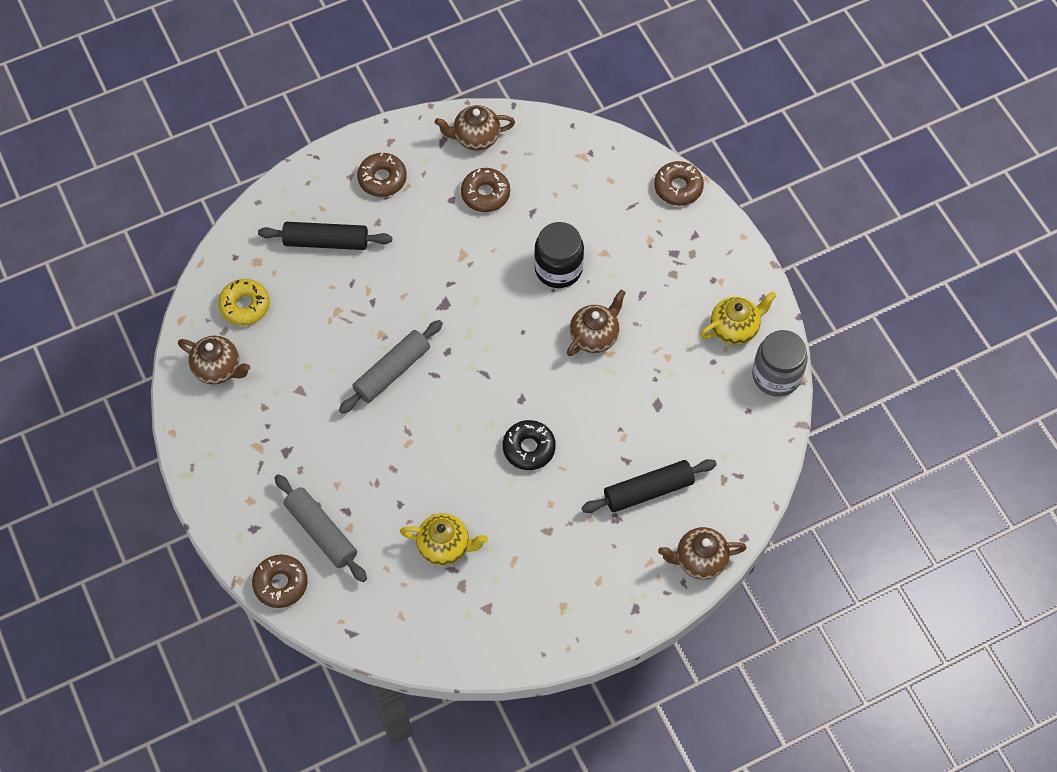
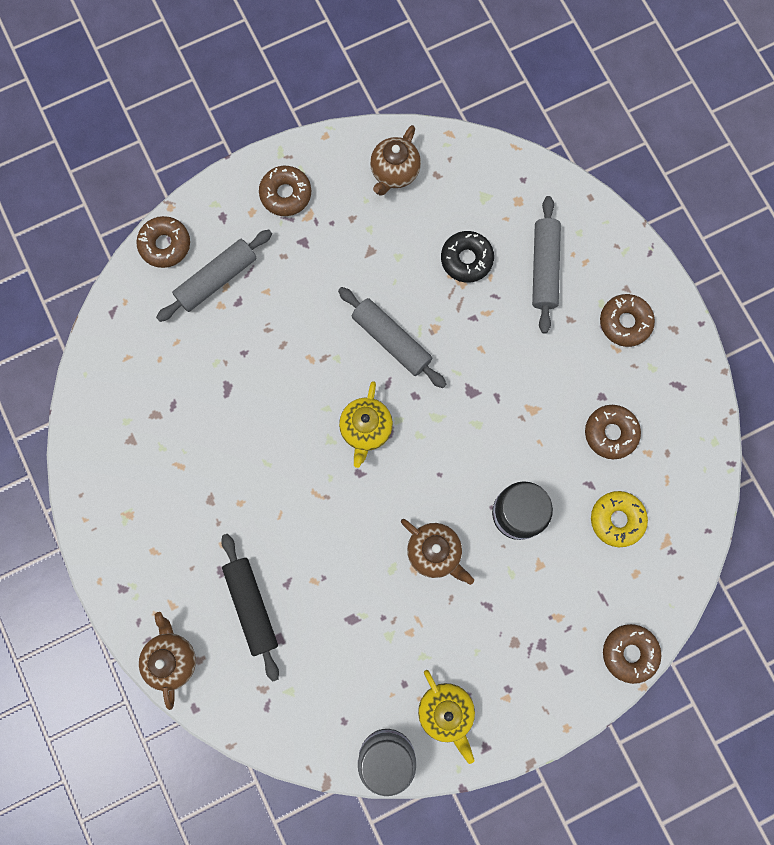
camera: 90 degrees right, 15 degrees up
(233, 468) = (286, 194): none -> brown donut
(245, 306) = (466, 193): yellow donut -> yellow donut (617, 519)
(326, 242) = (544, 268): black rolling pin -> grey rolling pin
(444, 546) = (197, 397): yellow teapot -> yellow teapot (366, 429)
(476, 138) = (684, 421): brown teapot -> none
(529, 448) = (302, 481): black donut -> black donut (466, 259)

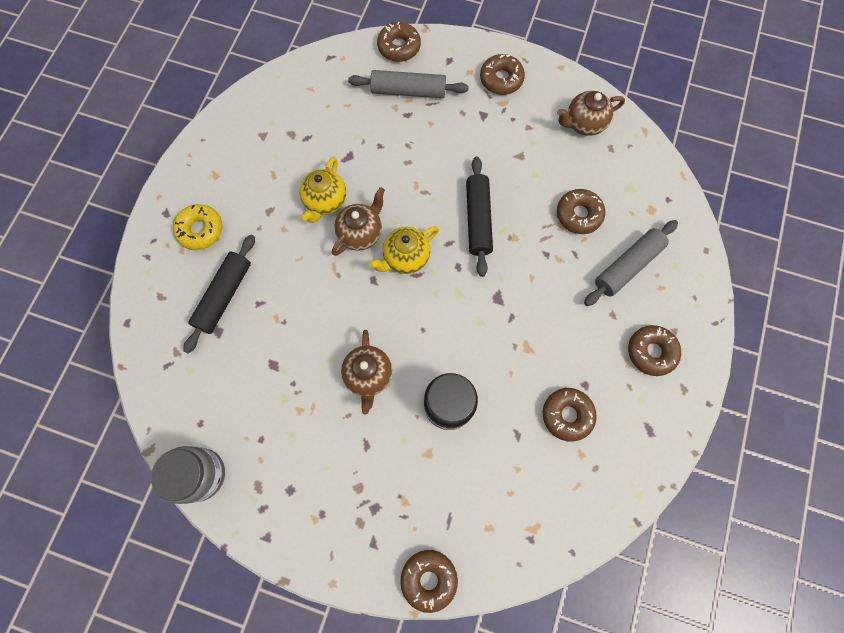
camera: 45 degrees right, 5 degrees down
(172, 658) = (147, 280): brown teapot -> brown teapot (361, 233)
(391, 340) = (478, 220): grey rolling pin -> black rolling pin
(446, 711) = (267, 485): yellow teapot -> yellow teapot (325, 201)
(466, 259) = (578, 214): black donut -> brown donut
(617, 519) = (513, 477): yellow donut -> yellow donut (200, 230)

